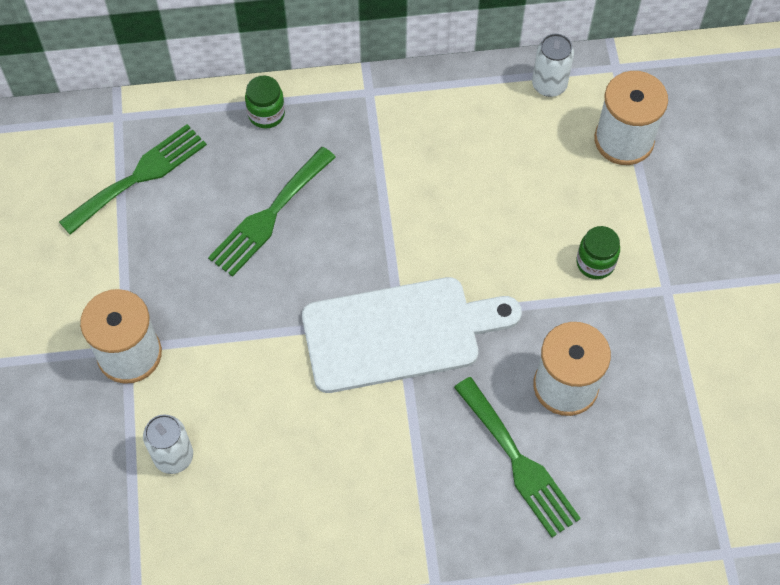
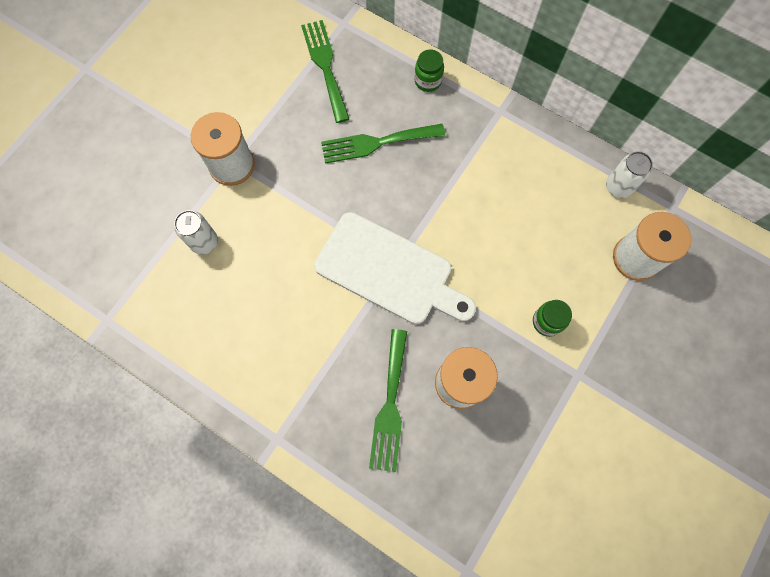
camera: 40 degrees right, 10 degrees up
(139, 176) = (325, 66): green fork -> green fork turned 105 degrees counterclockwise

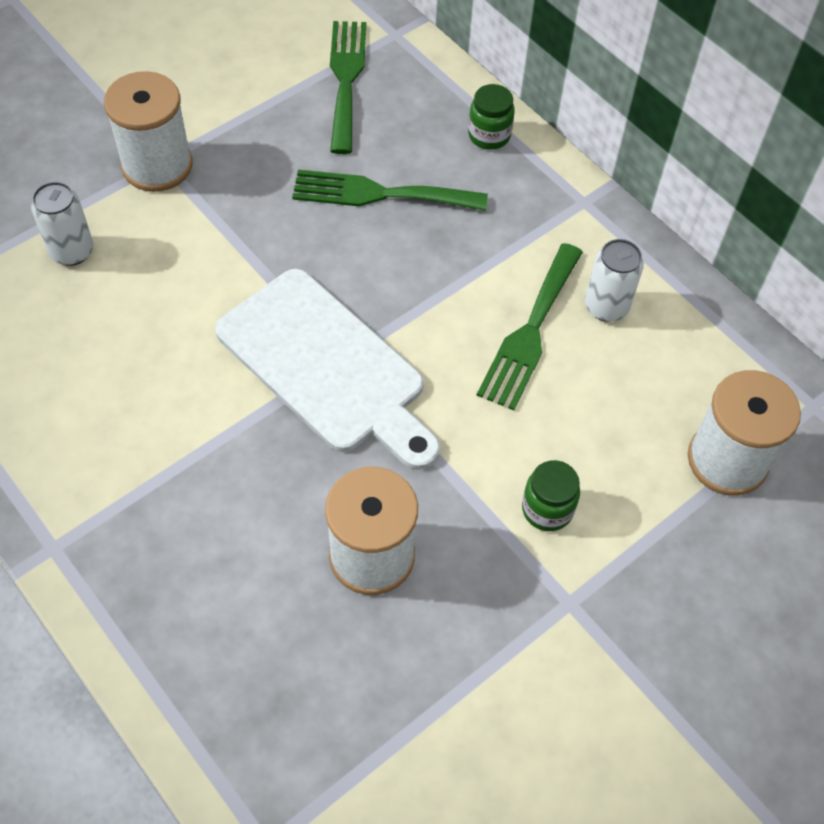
camera: 15 degrees right, 15 degrees down
(390, 406) = (248, 554): green fork -> green fork (530, 332)
(618, 187) = (733, 352): white can -> white can (606, 306)

